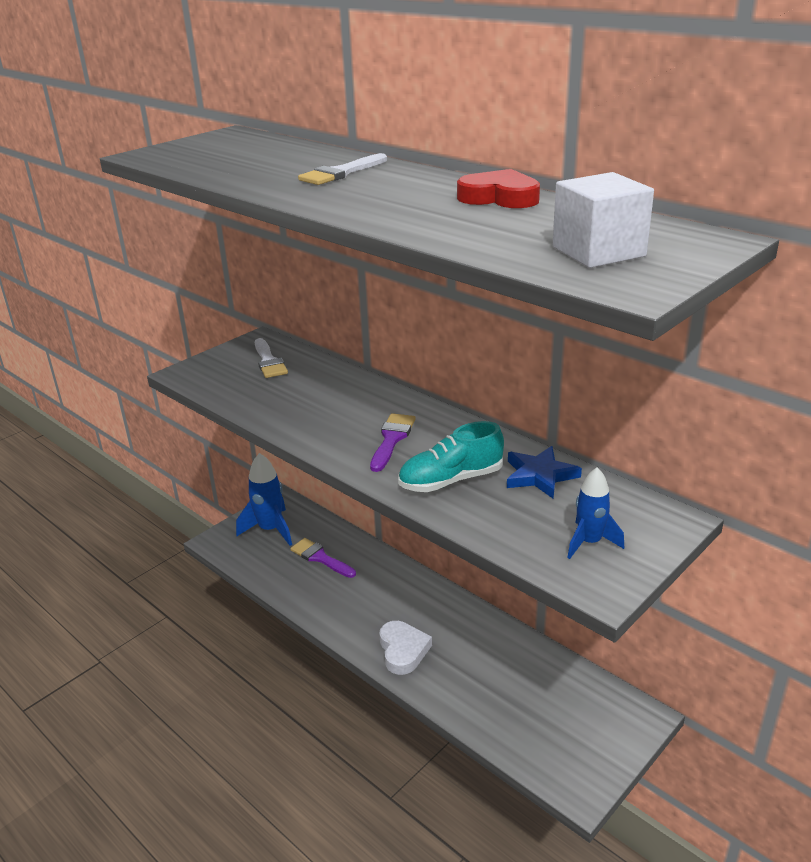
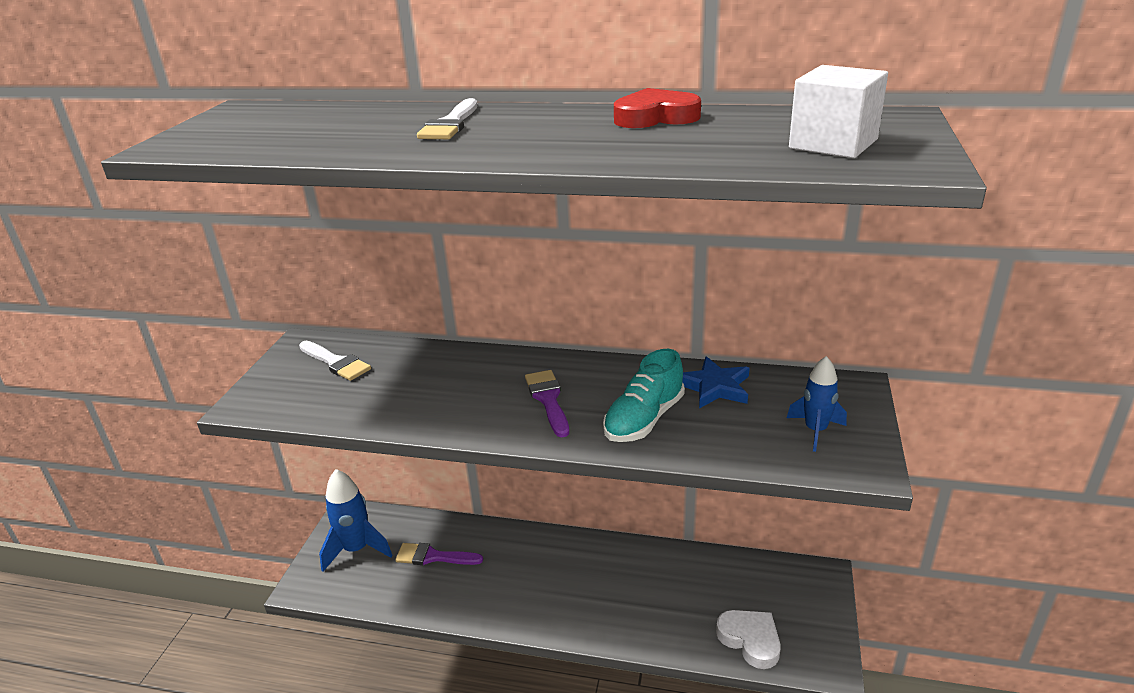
camera: 30 degrees left, 0 degrees up
(403, 650) = (585, 612): white heart -> white heart (750, 640)

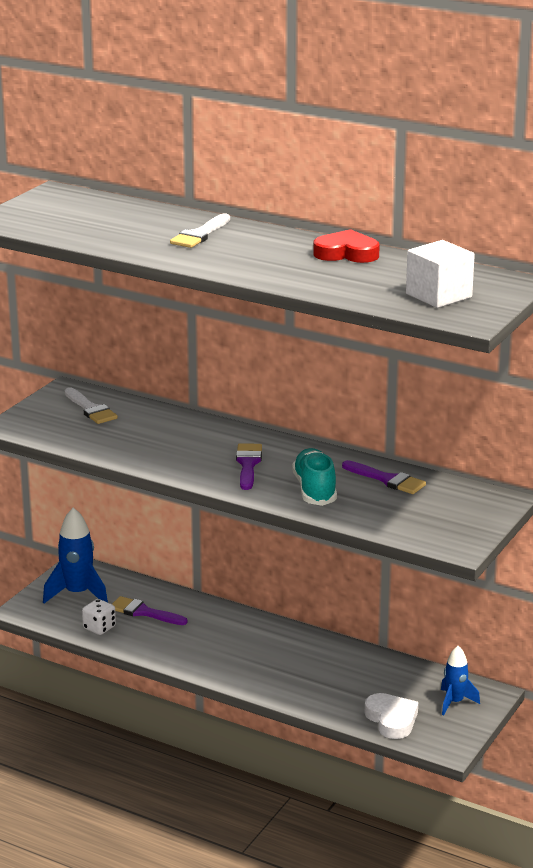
camera: 15 degrees right, 5 degrees down
(392, 590) = (99, 628): none -> white dice
(644, 419) = (314, 490): turquoise shoe -> turquoise shoe turned 120 degrees clockwise
(714, 387) = (387, 480): blue star -> purple brush
(815, 431) = (441, 520): blue rocket -> blue rocket (454, 702)

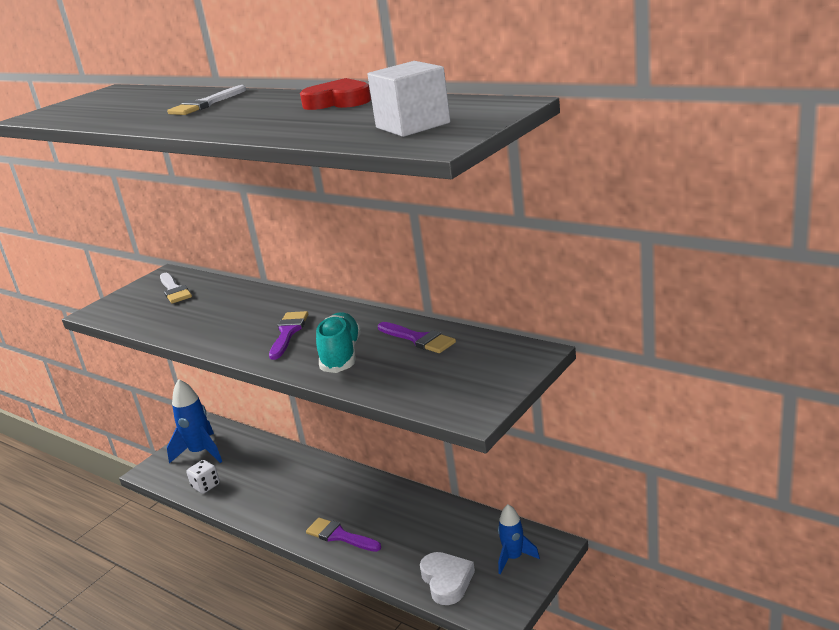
camera: 10 degrees right, 0 degrees up
(144, 612) = (249, 468): purple brush -> purple brush (340, 536)

